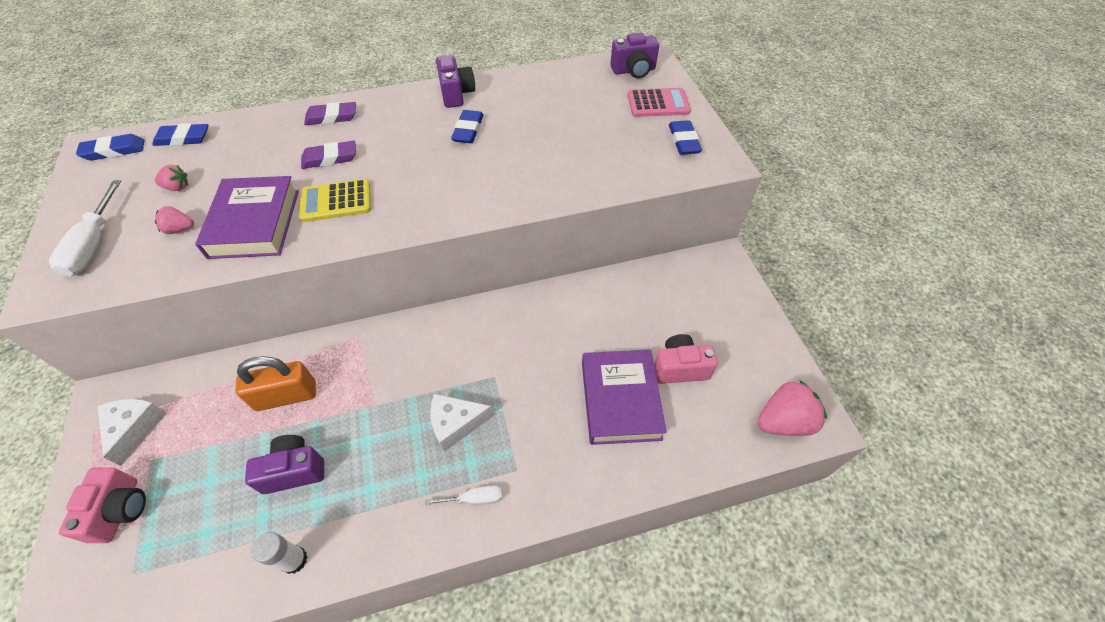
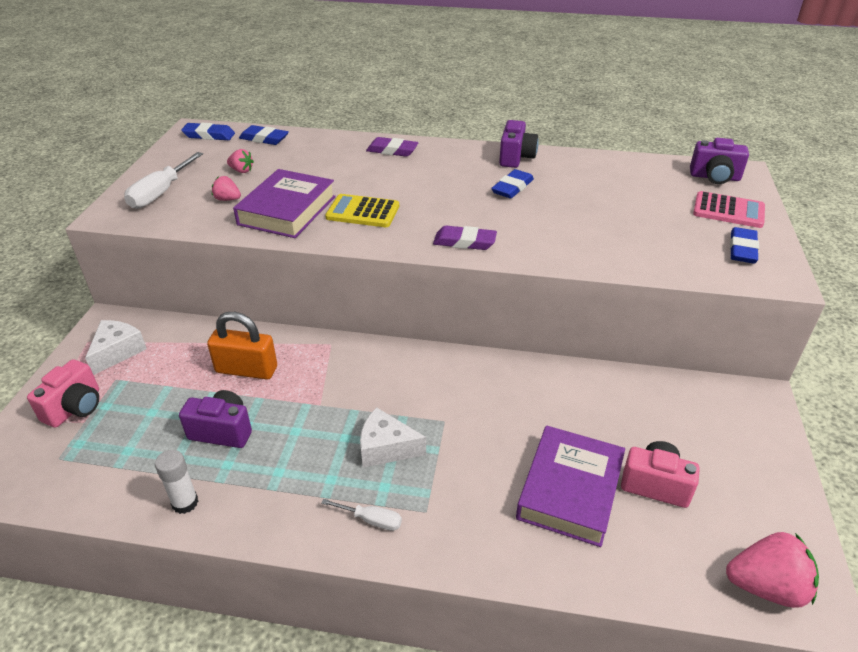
camera: 25 degrees right, 15 degrees down
(330, 158) = (374, 180): purple eraser -> purple eraser (464, 242)

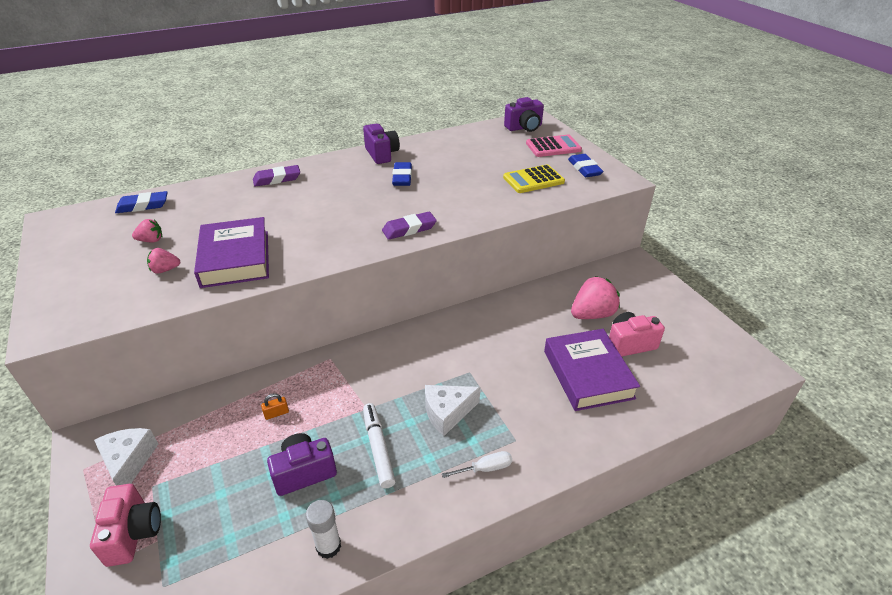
camera: 35 degrees left, 0 degrees up
(160, 193) = (84, 290): white screwdriver -> none
(209, 135) = (78, 220): blue eraser -> none
(246, 370) = (276, 413): orange padlock -> orange padlock, size x0.41
(297, 445) = (378, 448): none -> white marker
(363, 212) = (305, 235): yellow calculator -> yellow calculator (533, 180)
(766, 587) = (731, 371): pink strawberry -> pink strawberry (592, 314)

